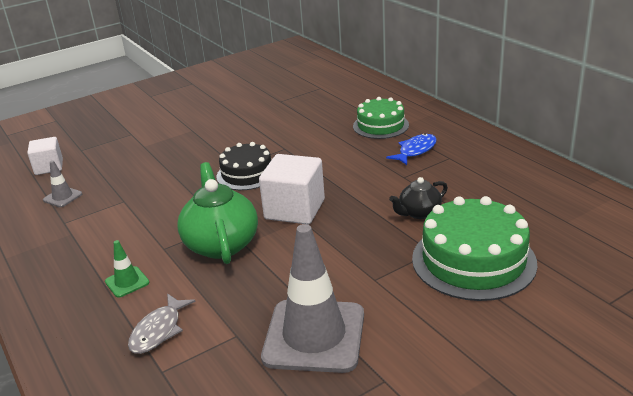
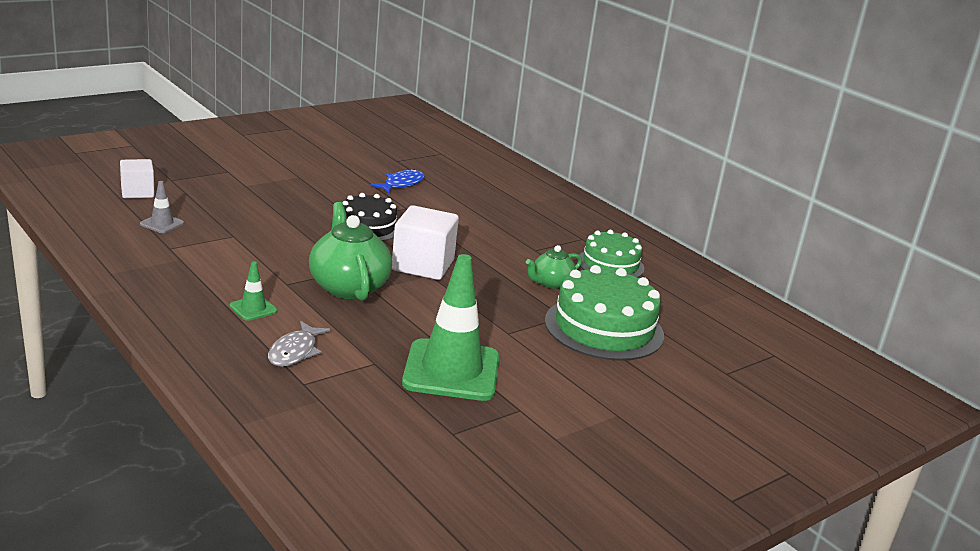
camera: 10 degrees left, 5 degrees down
(314, 336) = (451, 371): grey traffic cone -> green traffic cone
(380, 125) = (510, 199): green cake -> green cake (610, 264)
(415, 151) = (547, 228): blue fish -> blue fish (401, 184)
(419, 213) = (551, 283): black teapot -> green teapot

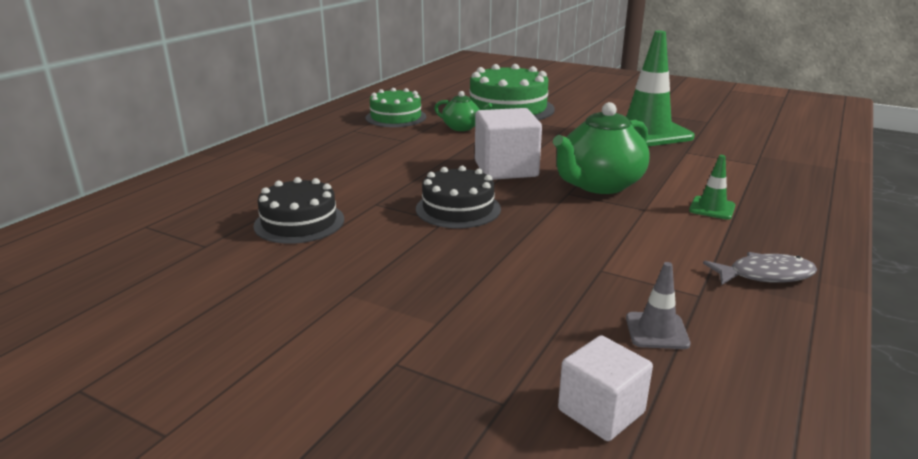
camera: 110 degrees left, 0 degrees up
(295, 351) = (730, 176): grey fish -> grey fish (765, 275)
(401, 184) = (299, 222): blue fish -> black cake

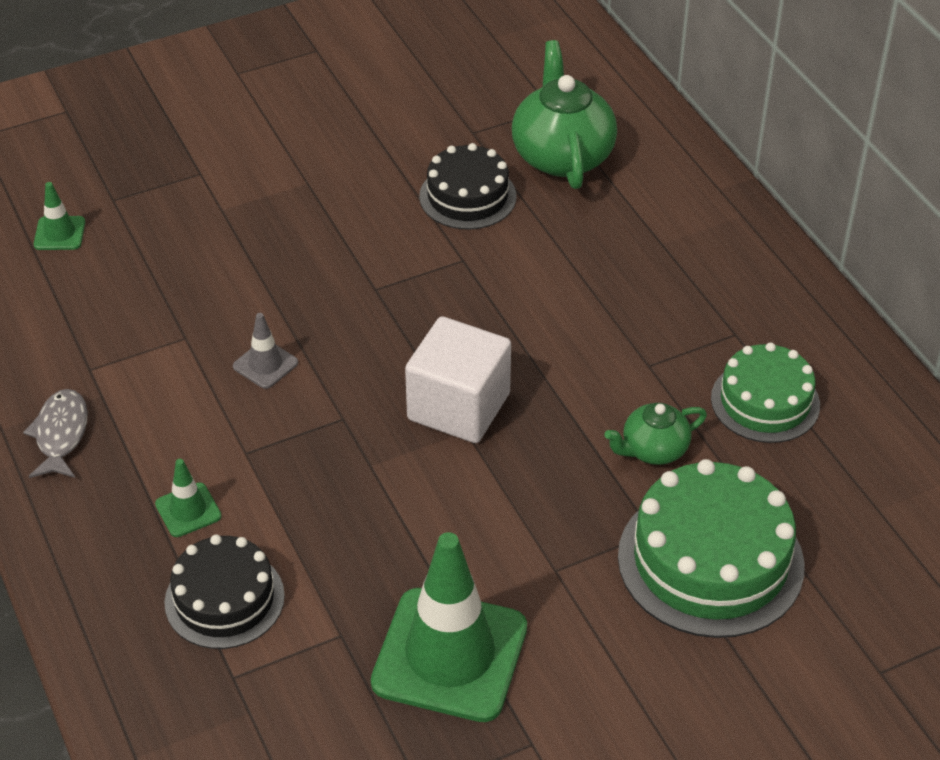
camera: 125 degrees right, 20 degrees up
(458, 209) = (391, 311): black cake -> black cake (224, 599)
(599, 185) = (335, 459): green teapot -> green teapot (562, 156)
(601, 411) = (59, 233): white cube -> green traffic cone
(656, 331) = (85, 311): grey traffic cone -> grey traffic cone (265, 364)
(765, 275) = (61, 434): grey fish -> grey fish turned 150 degrees clockwise

